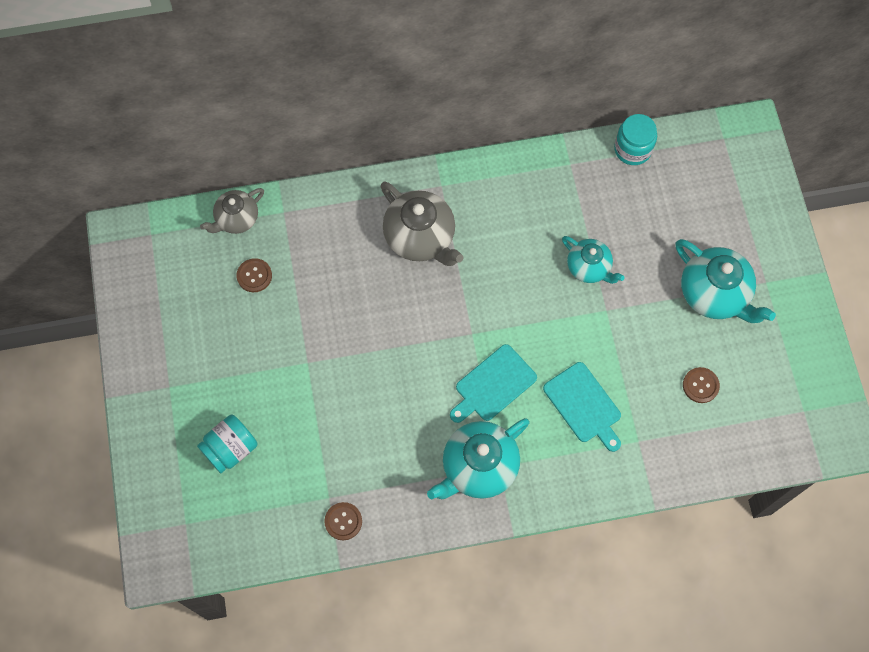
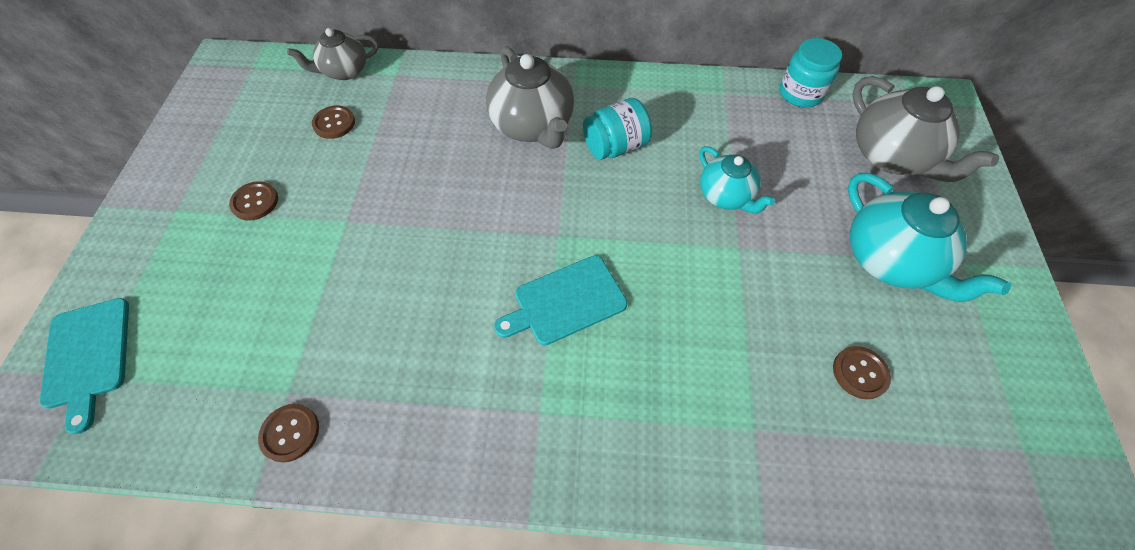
camera: 15 degrees right, 10 degrees down
(228, 364) = (255, 202): none -> brown button
(230, 449) = (201, 297): turquoise jar -> turquoise jar (615, 147)
(478, 467) = (509, 406): turquoise teapot -> none
(584, 405) = (683, 358): turquoise cutting board -> turquoise cutting board (88, 356)
(710, 198) = (891, 157): none -> grey teapot

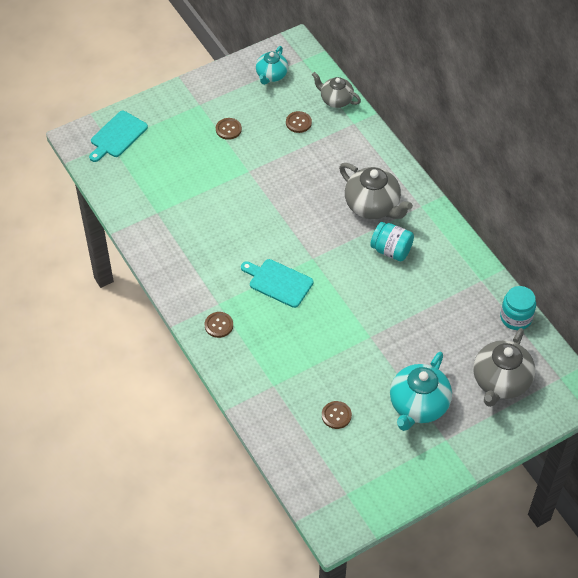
camera: 55 degrees right, 5 degrees down
(290, 433) = (143, 225): brown button -> brown button (219, 325)
(533, 126) = (373, 206): grey teapot -> grey teapot turned 75 degrees counterclockwise
(726, 196) = (400, 316): turquoise teapot -> turquoise teapot (271, 75)

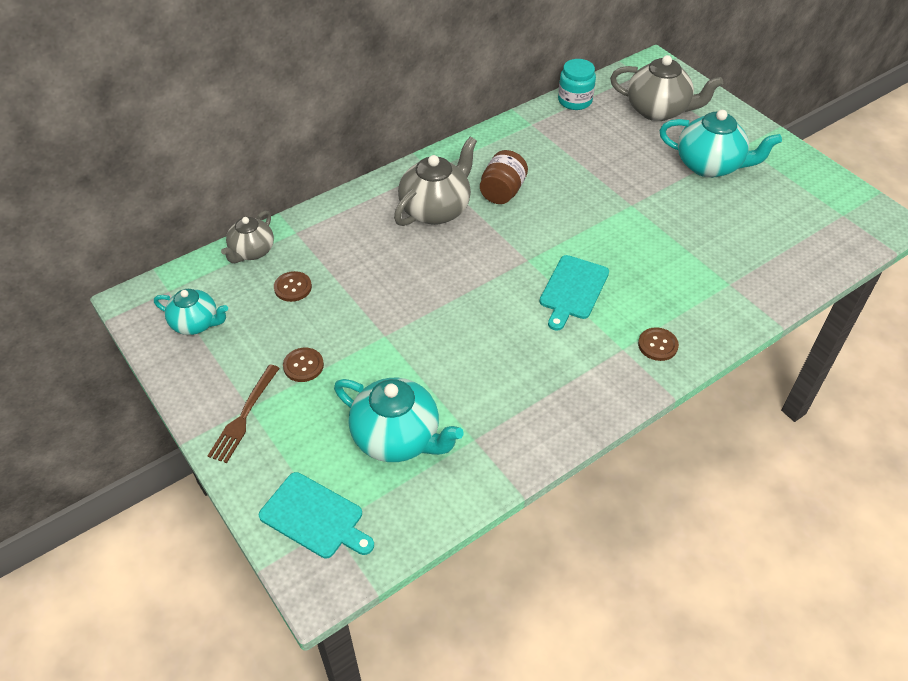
camera: 95 degrees left, 5 degrees down
(164, 175) = (398, 438): none -> turquoise teapot
(192, 102) = (244, 417): none -> brown fork
(336, 415) = (748, 227): brown button -> none
(391, 250) = (502, 192): turquoise jar -> brown jar

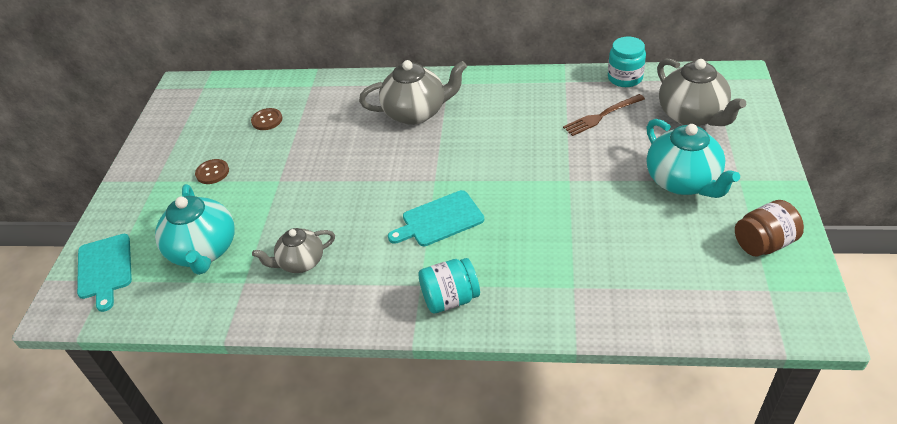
camera: 45 degrees right, 5 degrees down
(196, 323) = (192, 114): turquoise teapot -> none
(244, 417) = (146, 184): brown fork -> brown fork (601, 116)
(252, 252) = (273, 86): grey teapot -> grey teapot (300, 262)
(502, 192) = (478, 122): brown jar -> brown jar (763, 243)
(657, 345) = (450, 299): brown button -> turquoise jar

